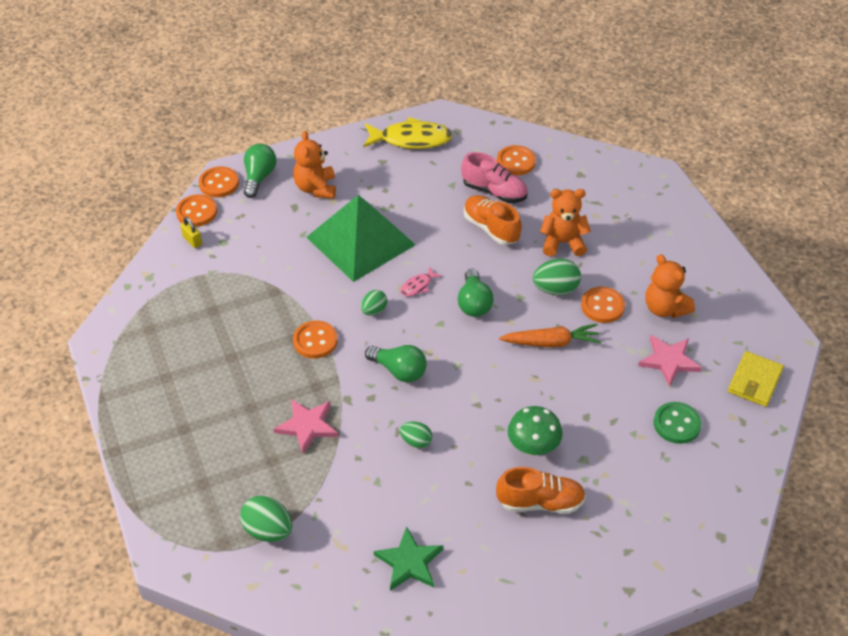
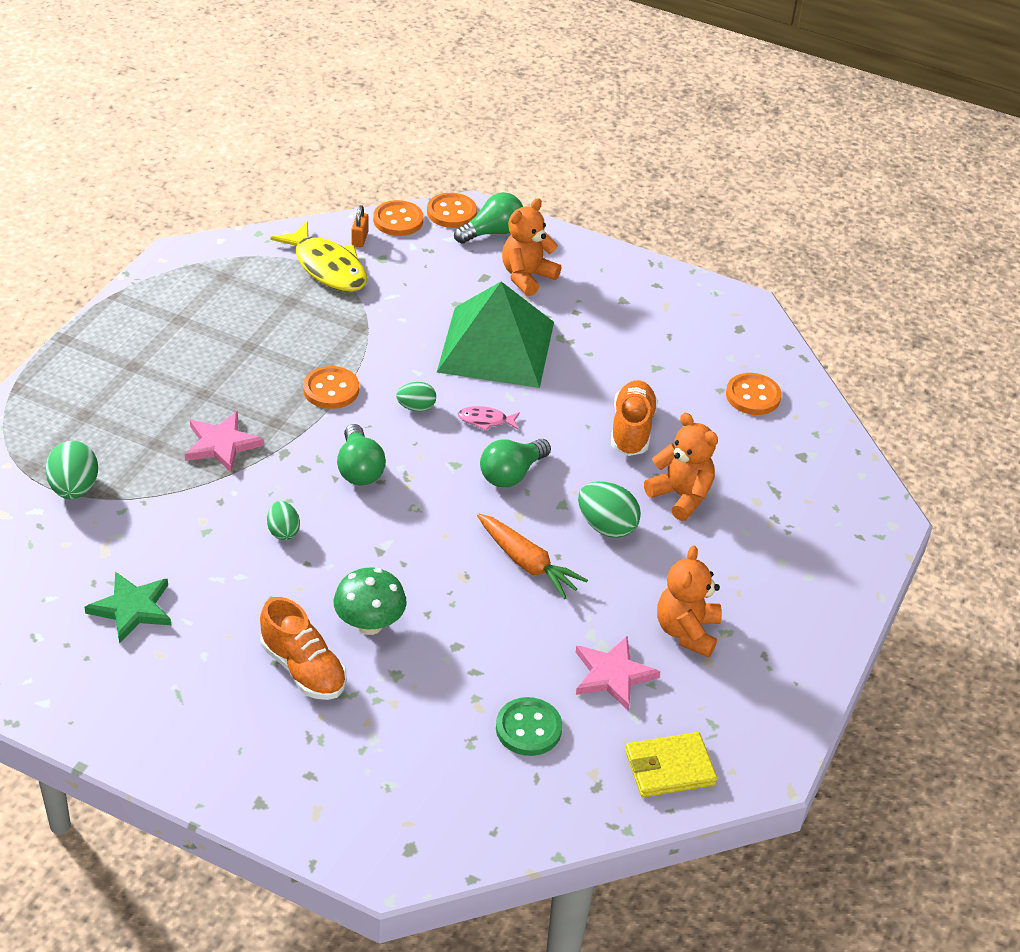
camera: 45 degrees right, 5 degrees down
(192, 241) = (360, 239): yellow padlock -> orange padlock
(411, 139) = (681, 303): yellow fish -> yellow fish (327, 267)
(494, 192) = (687, 404): pink shoe -> none
(602, 306) = (627, 577): orange button -> none

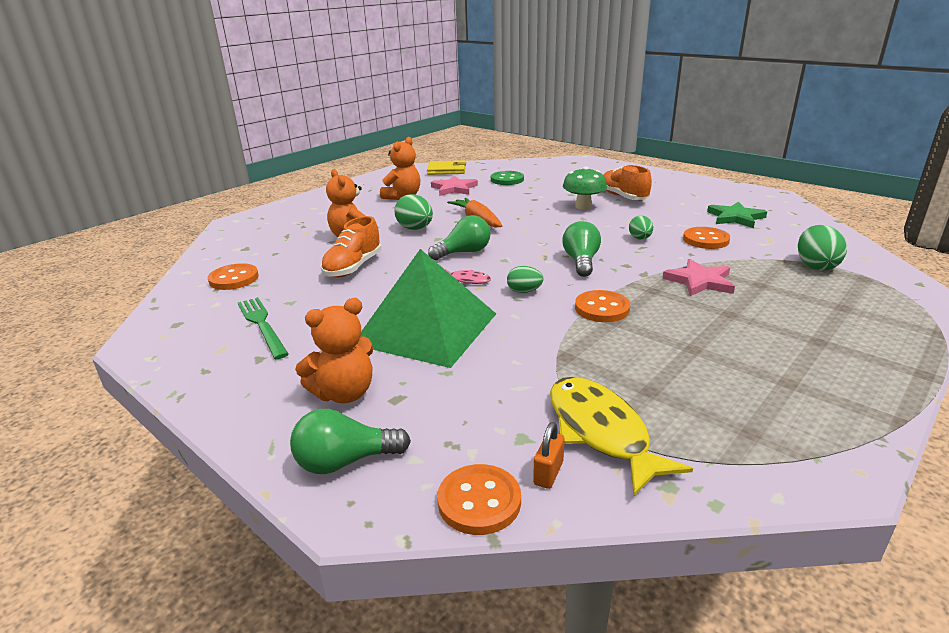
camera: 160 degrees left, 15 degrees down
(451, 212) = (386, 507): orange button -> orange button (706, 240)
(655, 335) = (262, 325): none -> green fork

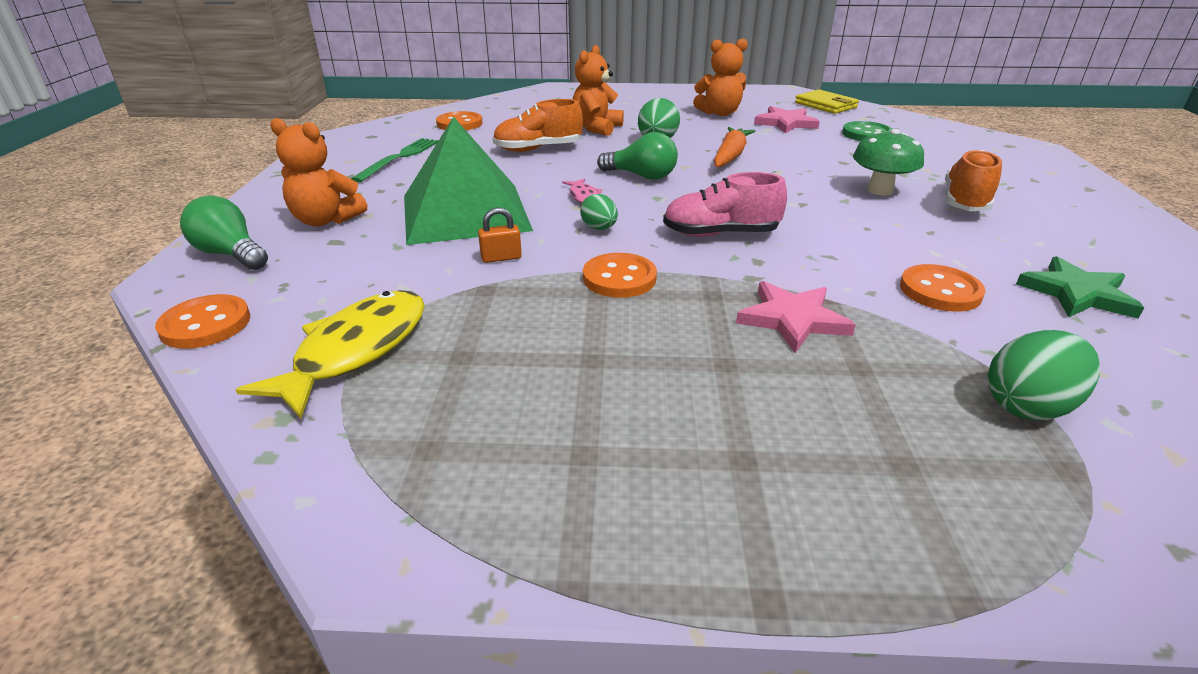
camera: 50 degrees right, 5 degrees up
(548, 473) = (266, 343): orange padlock -> orange padlock (501, 258)
(581, 261) = (720, 234): green light bulb -> pink shoe
(640, 238) = (852, 247): green egg -> none

